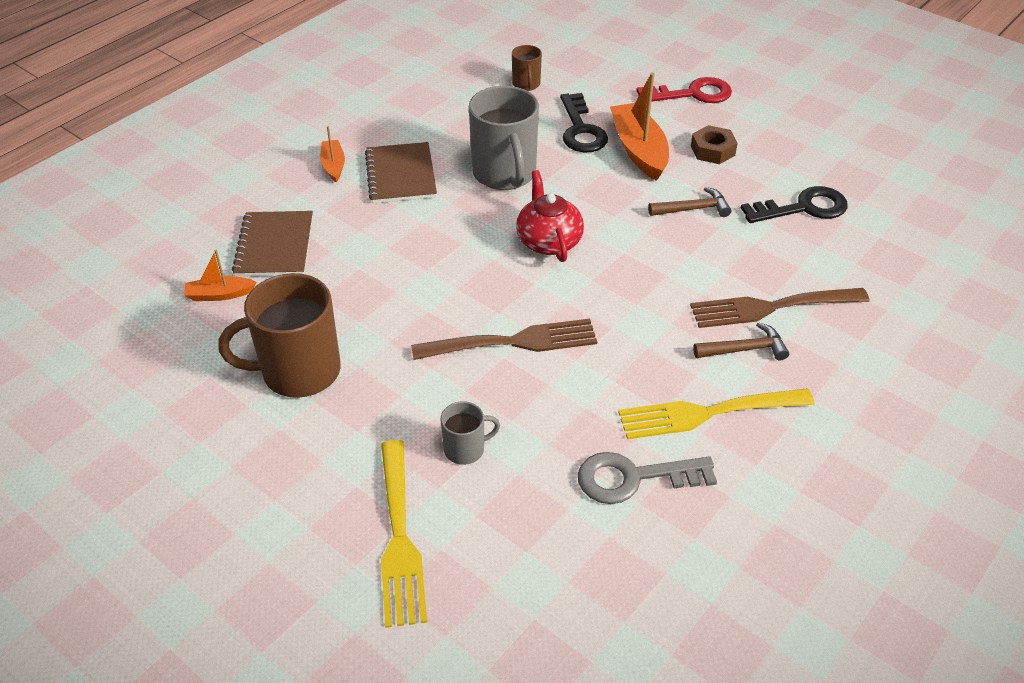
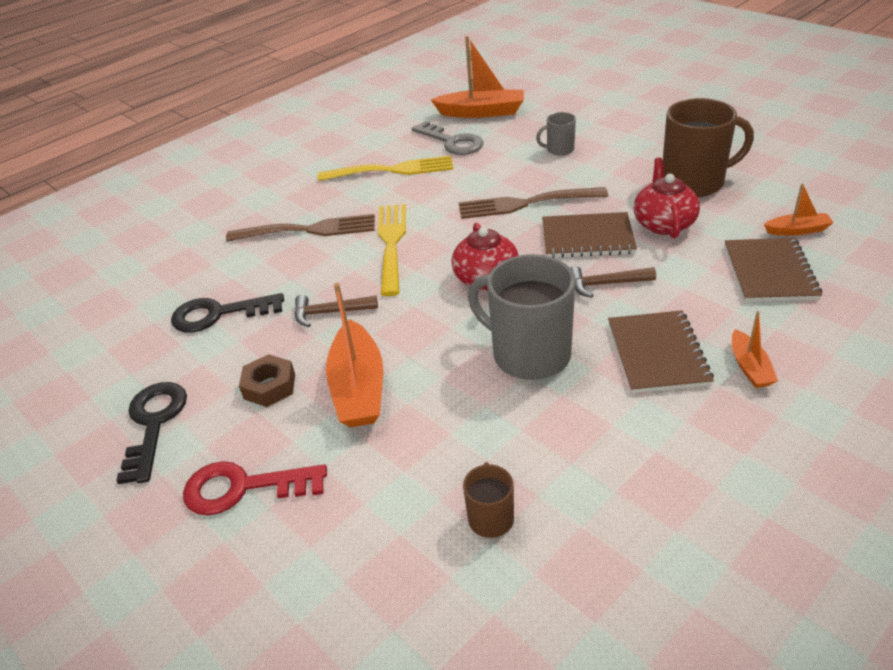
camera: 170 degrees left, 5 degrees down
(356, 307) = (664, 223): none -> red teapot
(399, 538) = (596, 116): yellow fork -> yellow fork (391, 244)
(443, 289) = (587, 238): none -> brown notebook
(505, 174) = (529, 354): grey mug -> grey mug turned 45 degrees counterclockwise
(581, 130) = (423, 421): black key -> black key (154, 424)
(598, 566) = (482, 112): none -> orange boat
(634, 478) = (452, 142): grey key -> grey key turned 45 degrees clockwise
(744, 349) = (347, 203): brown hammer -> brown hammer (605, 284)

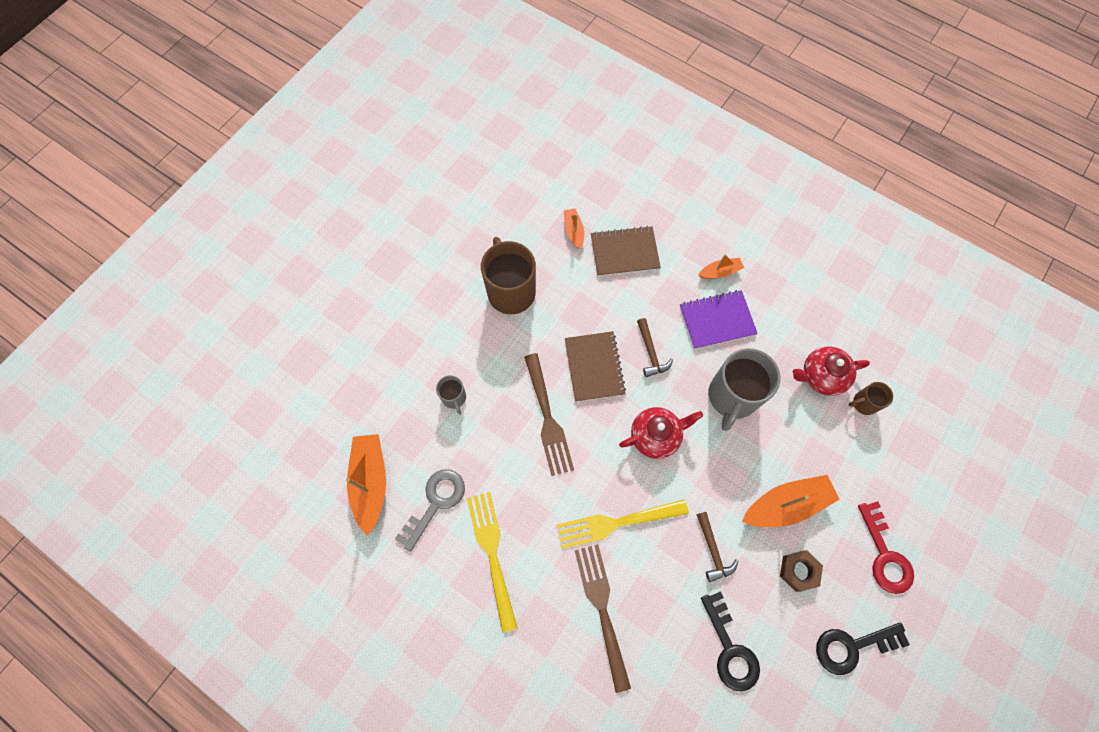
camera: 105 degrees left, 30 degrees up
(657, 353) = (717, 320): brown notebook -> purple notebook
(664, 223) = (571, 314): red teapot -> red teapot (821, 376)

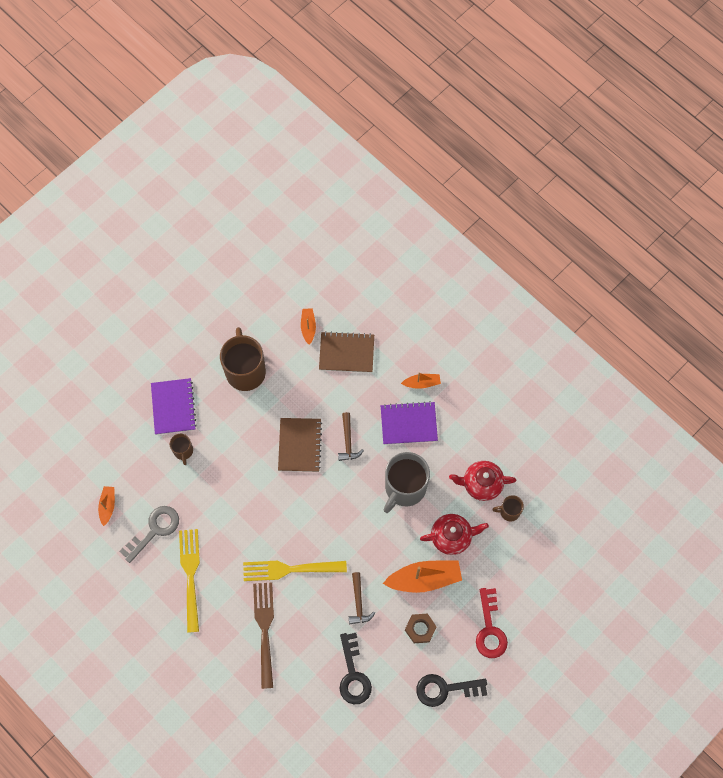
camera: 10 degrees right, 0 degrees up
(371, 482) = (107, 506): orange boat -> orange boat, size x0.53
(432, 347) = (173, 407): none -> purple notebook
(454, 398) = (183, 451): grey mug -> brown mug
(547, 418) = (254, 480): brown fork -> none
(656, 436) = (336, 508): red teapot -> red teapot (452, 537)

